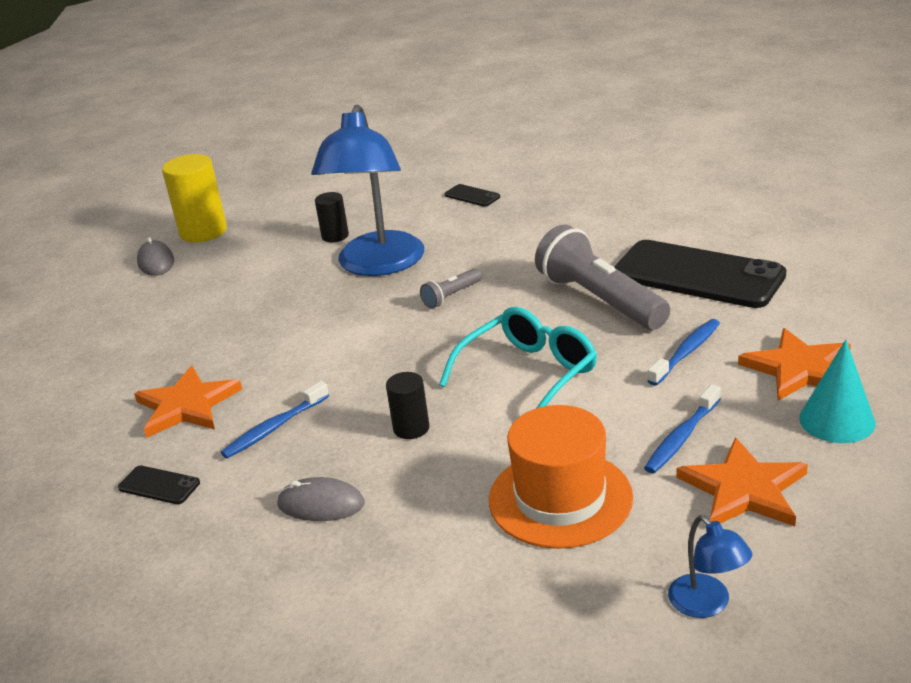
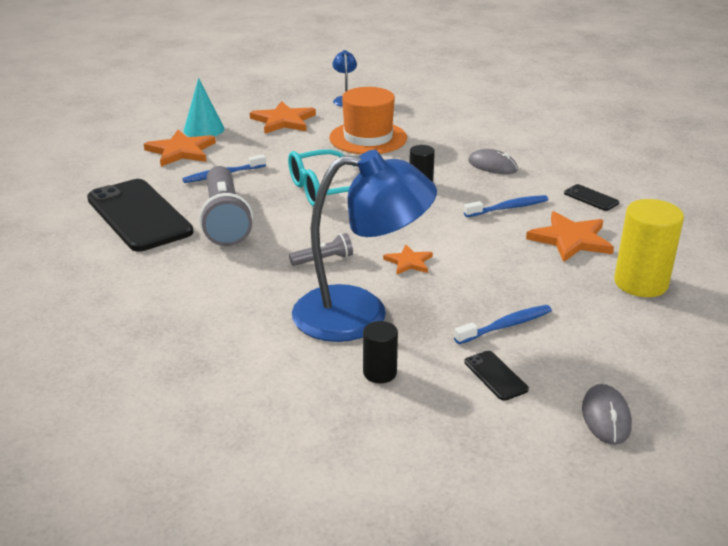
camera: 160 degrees left, 0 degrees up
(203, 232) = (539, 452): yellow cylinder -> yellow cylinder (640, 283)
(363, 321) = (409, 262): none -> orange star
(378, 265) = (360, 314): blue lamp -> blue lamp turned 60 degrees clockwise
(472, 196) = (192, 374): black phone -> black phone (495, 375)
(681, 437) = (283, 142): blue toothbrush -> blue toothbrush (506, 326)

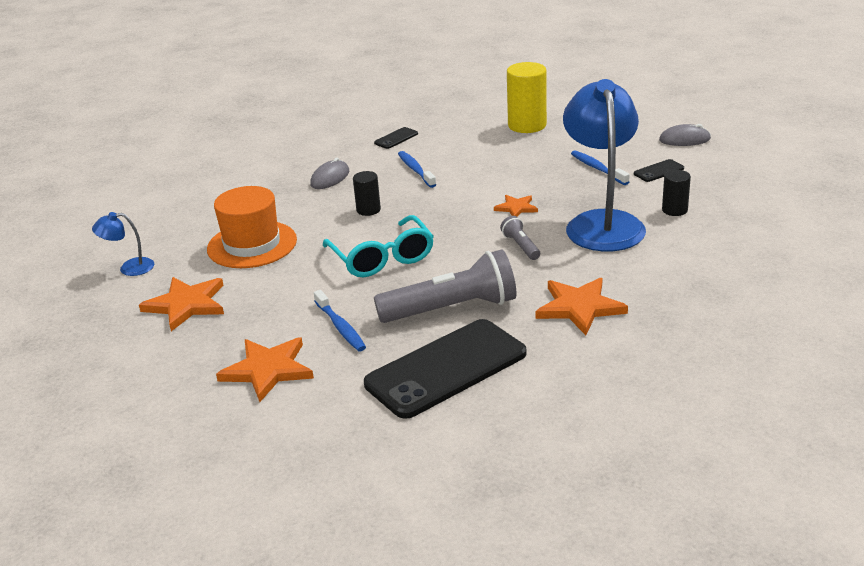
camera: 90 degrees left, 0 degrees up
(204, 129) = (199, 363): turquoise cone -> none
(571, 239) = (467, 146): orange star -> orange star (579, 307)

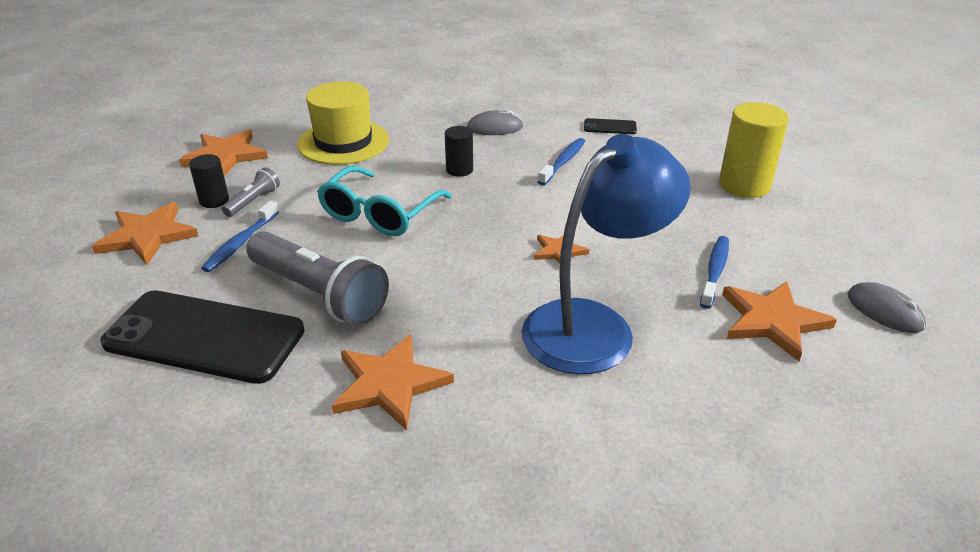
camera: 50 degrees right, 5 degrees up
(129, 268) = (262, 110): blue lamp -> none
(252, 244) = (343, 142): orange hat -> yellow hat
(521, 246) = (482, 287): grey flashlight -> grey flashlight (253, 201)
(658, 171) = (773, 321): black phone -> orange star
(674, 210) = (692, 374): black cylinder -> black cylinder (214, 200)

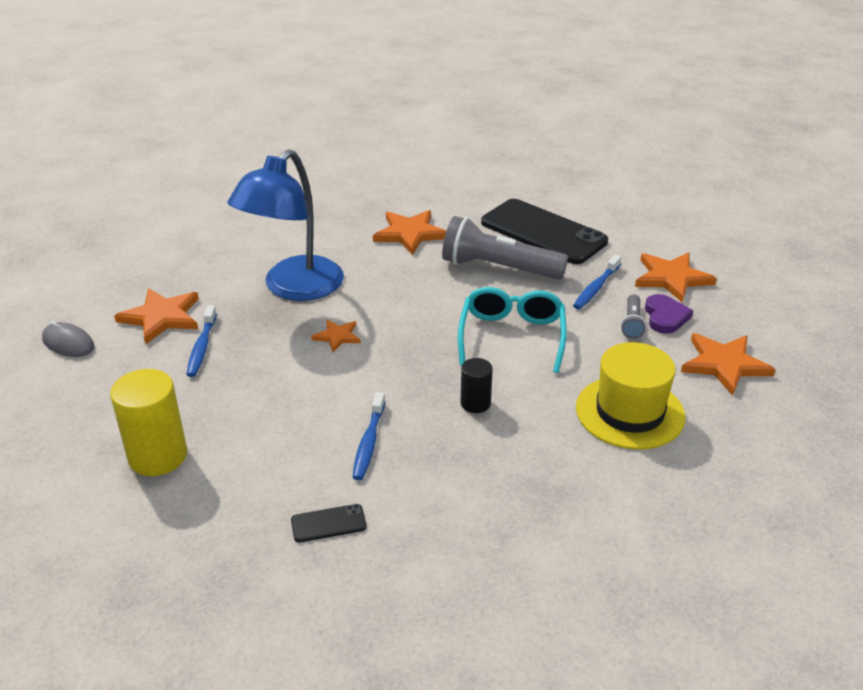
camera: 160 degrees right, 0 degrees up
(205, 337) = (543, 232): black phone -> black phone turned 45 degrees clockwise
(214, 200) = (665, 317): black cylinder -> purple heart
(240, 243) = (595, 288): blue toothbrush -> blue toothbrush turned 150 degrees counterclockwise
(495, 127) = (477, 482): grey mouse -> none

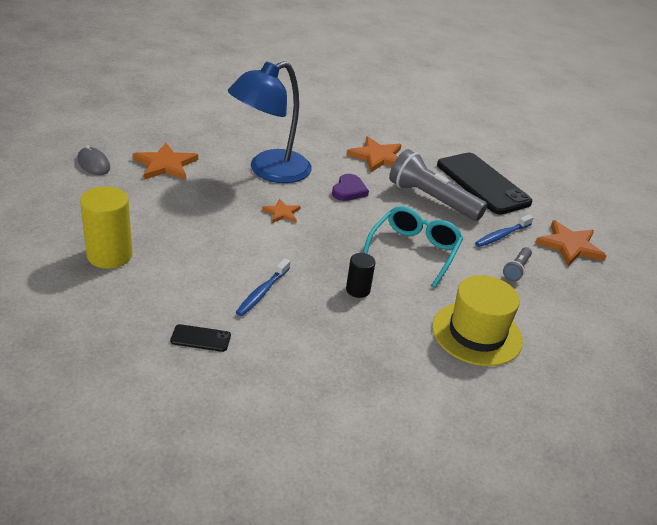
camera: 15 degrees right, 0 degrees up
(202, 347) = (181, 192): blue toothbrush -> none
(665, 317) = (547, 272): purple heart -> purple heart (349, 190)
(724, 364) = (577, 322): orange star -> none

